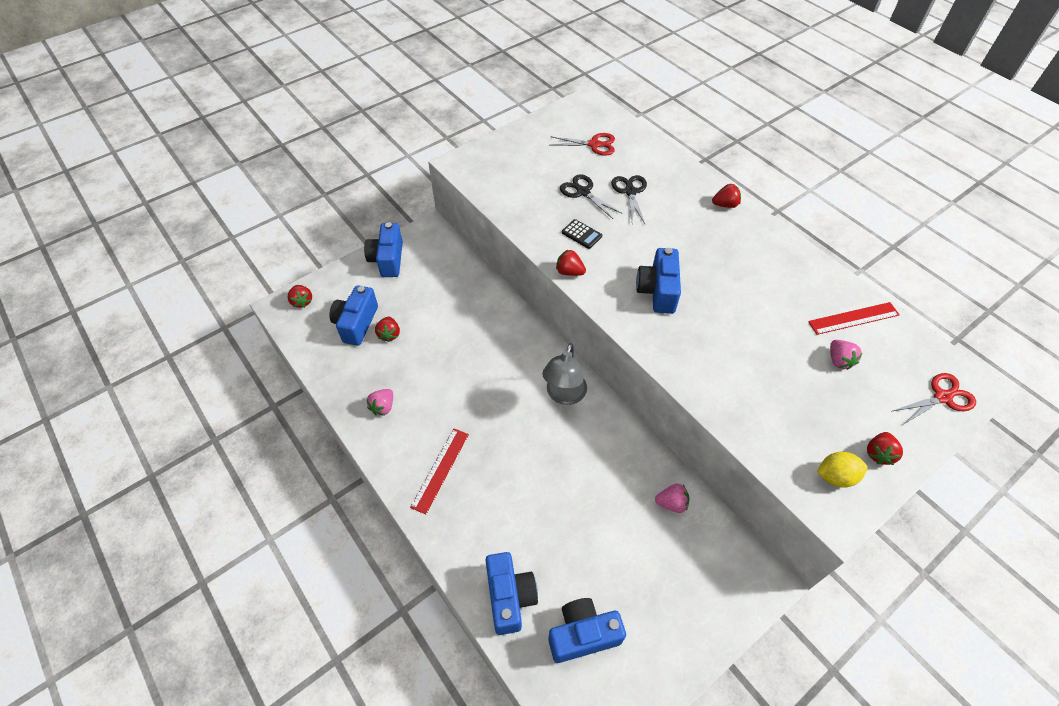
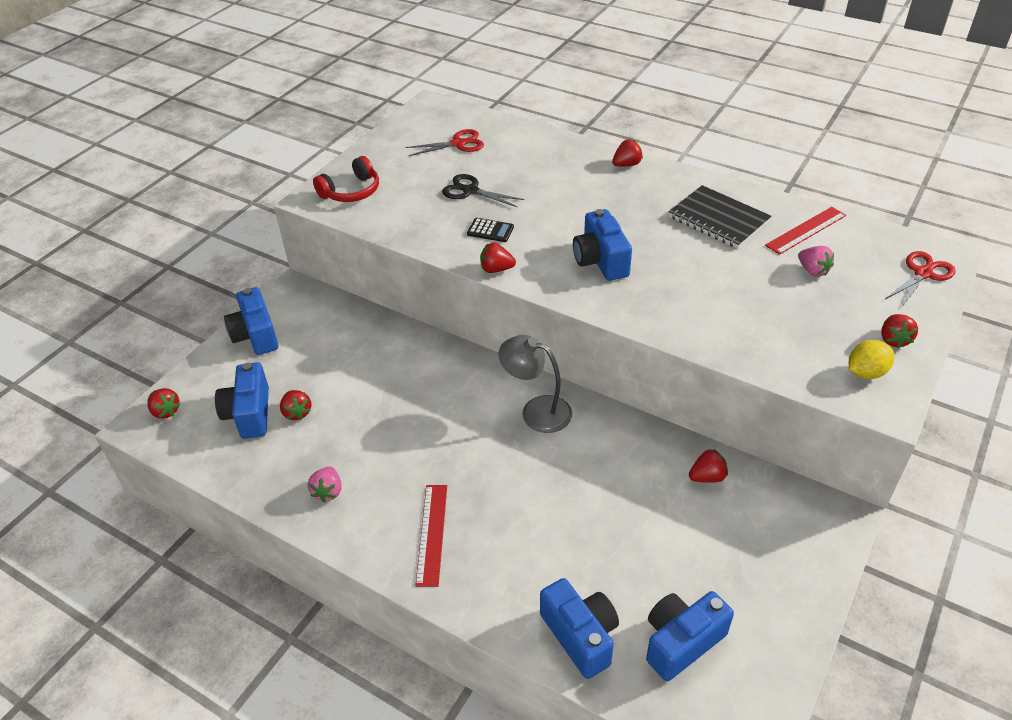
camera: 20 degrees left, 10 degrees down
(491, 165) = (351, 191): none -> red headphones
(564, 395) = (536, 410): grey lamp -> grey lamp turned 120 degrees clockwise
(630, 192) = (521, 178): black scissors -> none
(671, 503) = (707, 477): pink strawberry -> red strawberry
(779, 283) = (718, 219): none -> black notebook

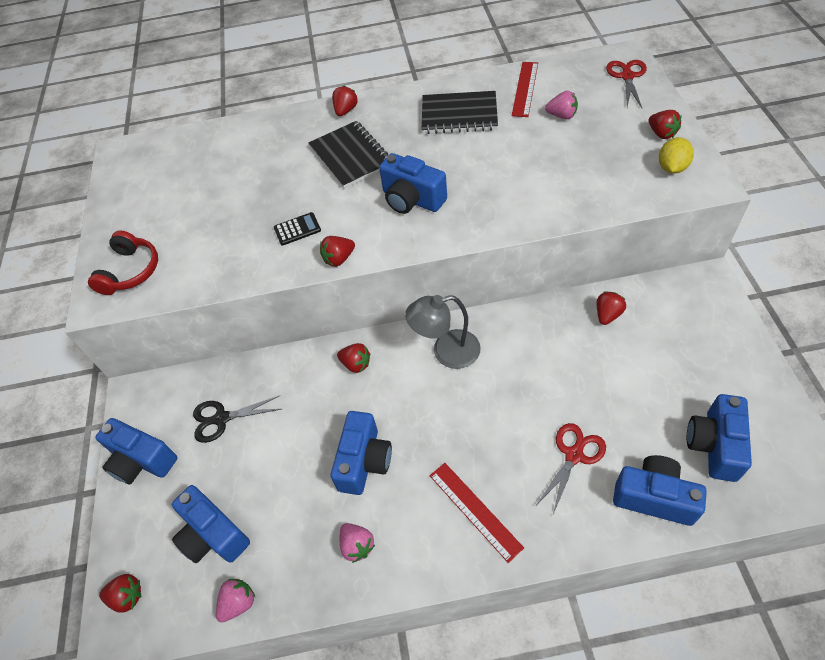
camera: 35 degrees left, 10 degrees up
(221, 466) = (239, 603): none -> pink strawberry
(297, 412) = (256, 500): red strawberry -> red strawberry (356, 364)
(392, 441) = (364, 461): none -> blue camera
(458, 144) = (185, 171): red scissors -> red scissors (574, 455)
(470, 191) = (242, 206): black scissors -> black scissors (222, 418)
(590, 201) = (351, 156): none -> black notebook

